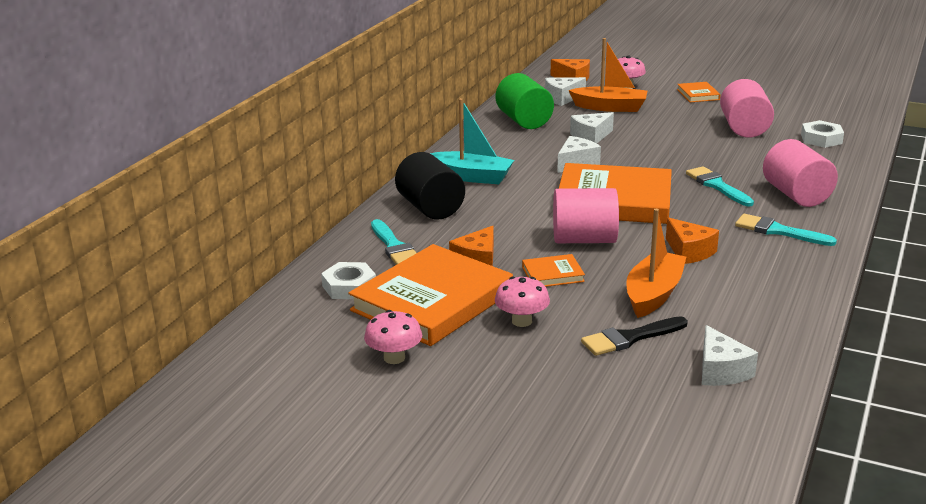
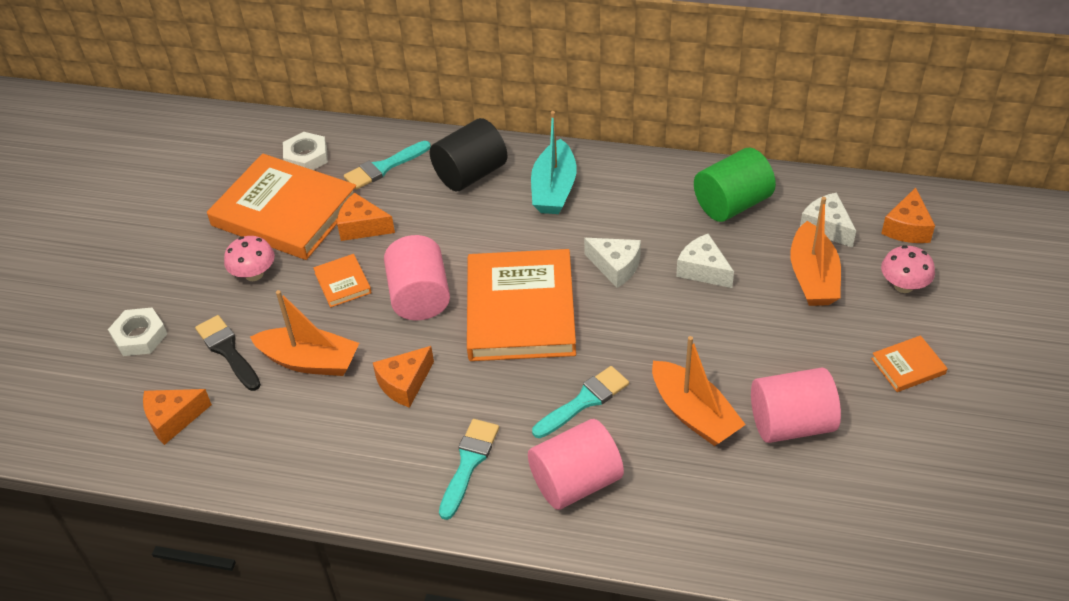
camera: 80 degrees right, 20 degrees up
(394, 358) = (193, 208): pink mushroom -> none
(721, 371) = (173, 419): white cheese -> orange cheese
(733, 153) = (694, 414): none -> orange boat
(821, 139) = (783, 515): white nut -> white nut (140, 336)

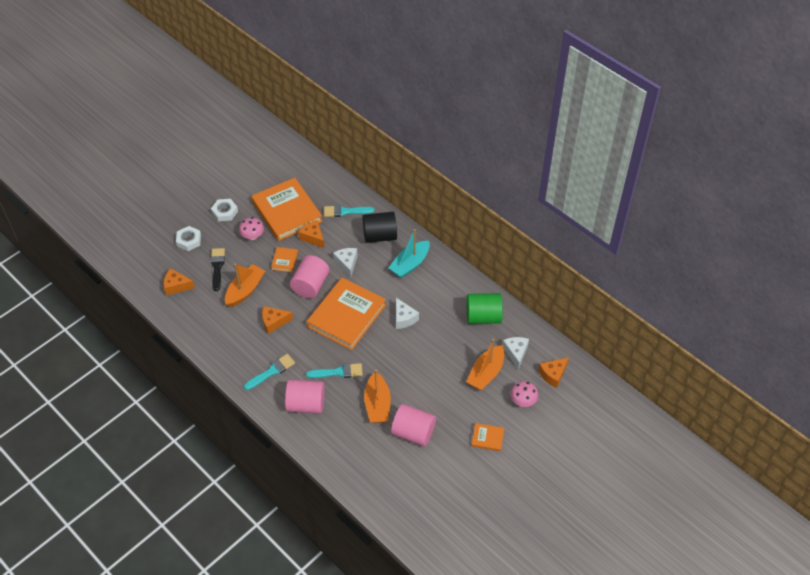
camera: 30 degrees right, 5 degrees up
(306, 157) = (316, 188): white nut -> white nut (225, 212)
(310, 361) = (245, 290): orange boat -> orange boat turned 105 degrees counterclockwise
(703, 270) = (440, 342): white cheese -> white cheese (347, 263)

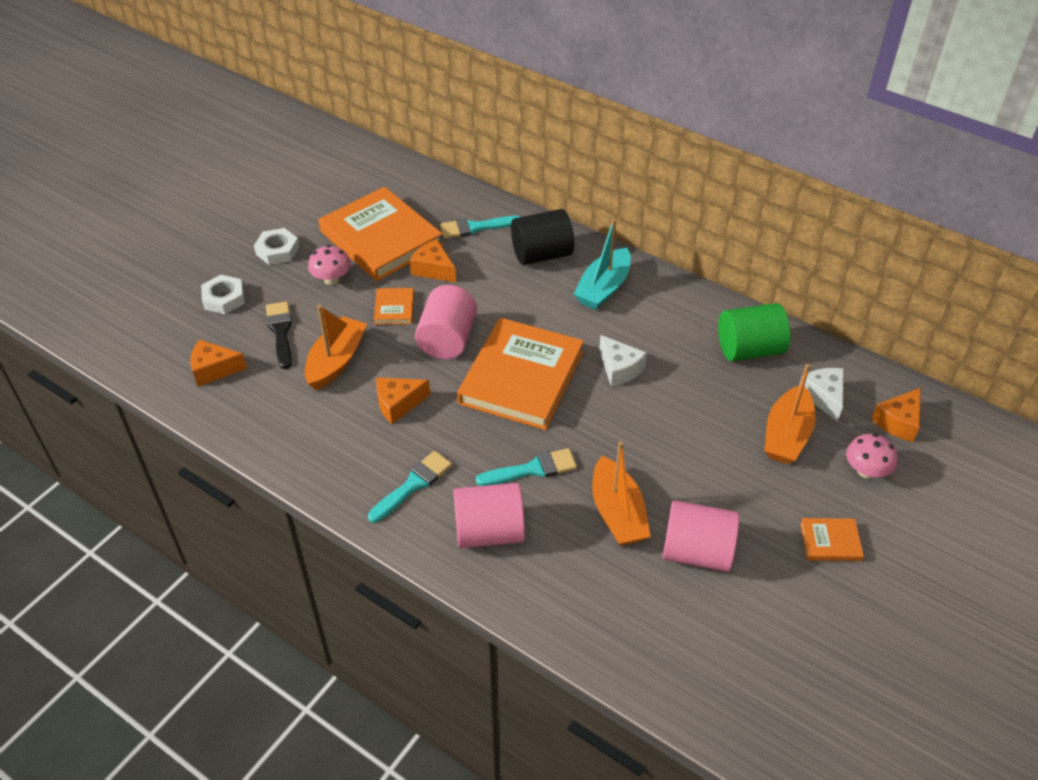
camera: 10 degrees left, 5 degrees down
(347, 263) = (499, 300): white cheese -> none

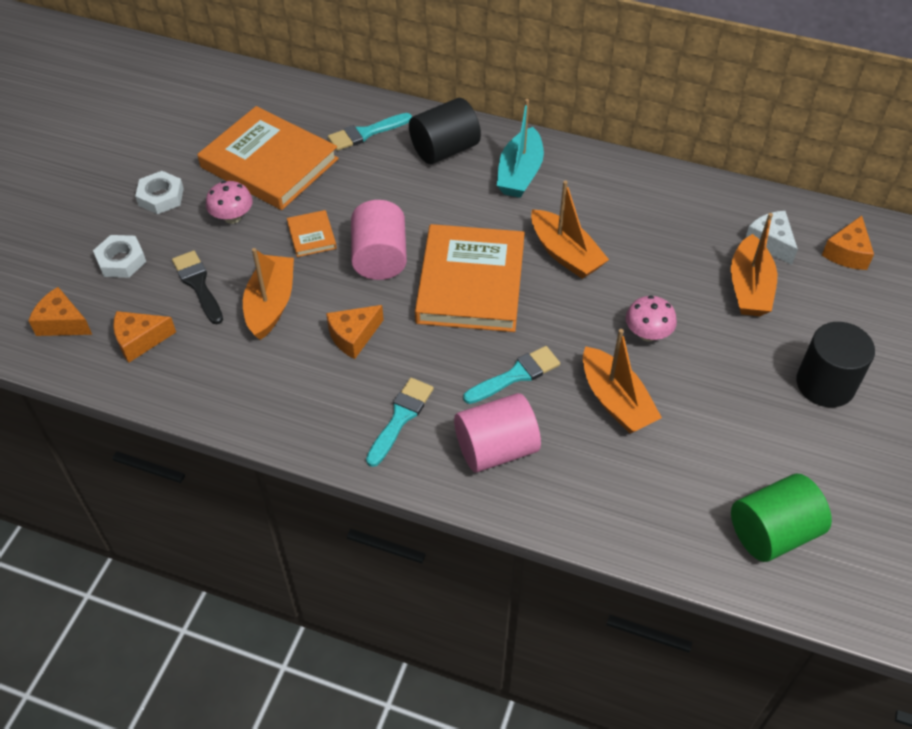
camera: 15 degrees left, 5 degrees up
(433, 269) = (337, 186): orange cheese -> orange cheese (62, 323)
(619, 369) = (565, 254): white cheese -> orange boat
(697, 552) = (705, 423): pink cylinder -> none
(749, 349) = (684, 209): green cylinder -> green cylinder (772, 532)
(830, 542) = (825, 384): orange book -> black cylinder
(866, 471) = (834, 307): pink mushroom -> pink mushroom (647, 334)

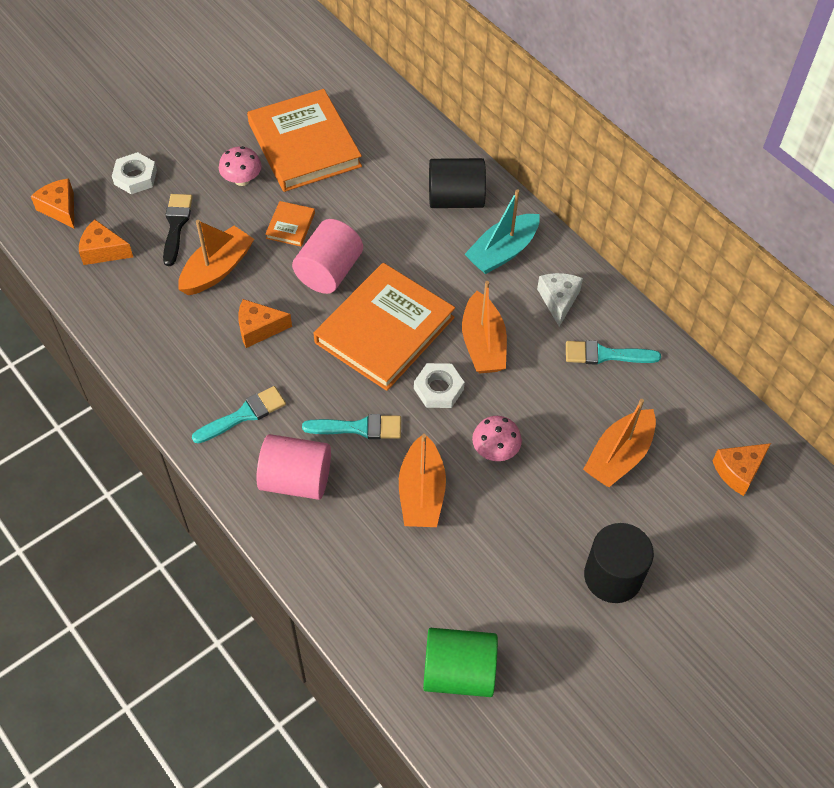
camera: 30 degrees right, 5 degrees up
(161, 197) = (201, 136): white nut -> white nut (438, 389)
(366, 133) = (401, 153): turquoise brush -> turquoise brush (605, 355)
(770, 242) = (674, 425): white cheese -> white cheese (558, 300)

